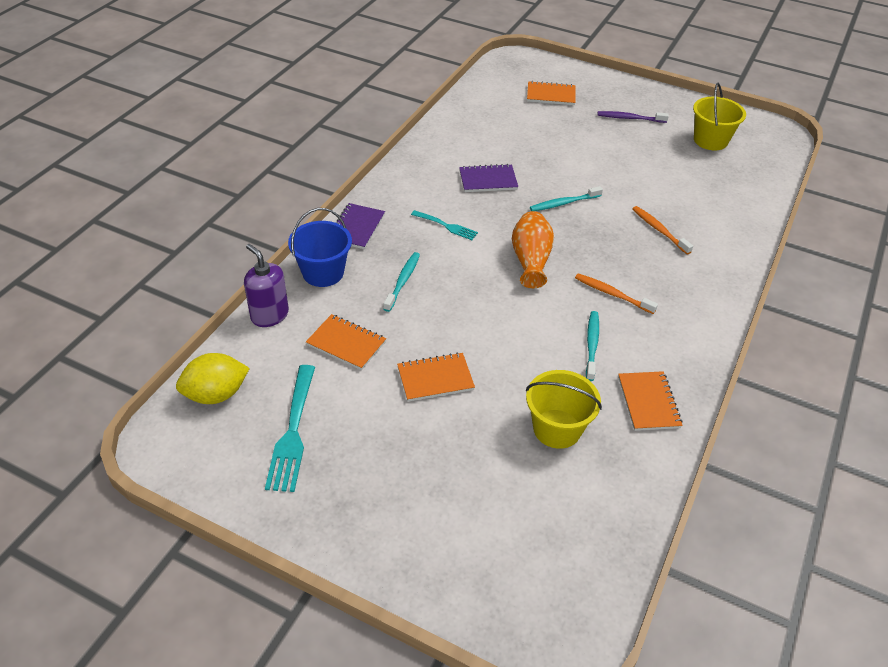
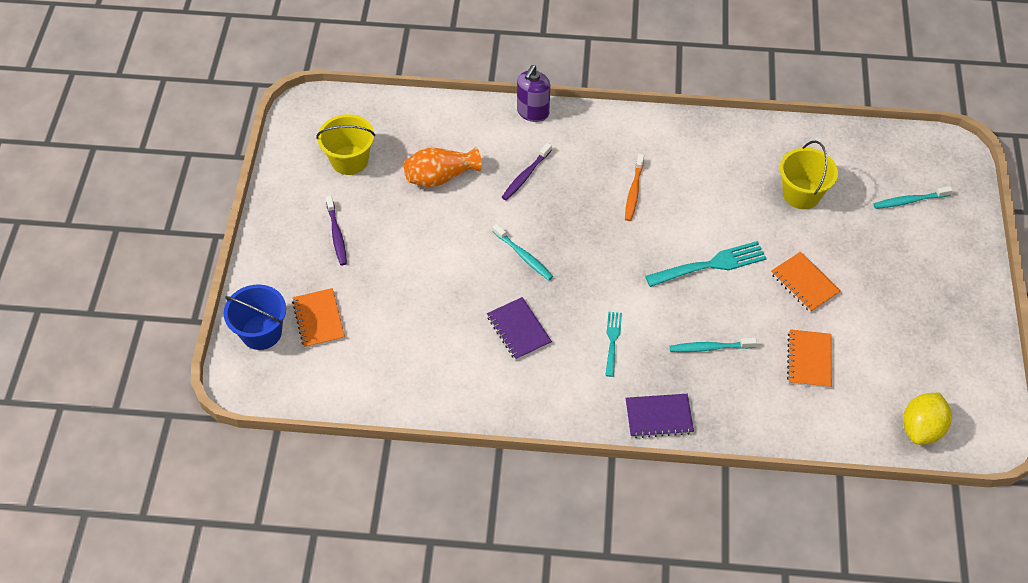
camera: 110 degrees left, 10 degrees up
(216, 394) = (921, 428): yellow lemon -> yellow lemon turned 75 degrees clockwise
(269, 315) = (815, 434): purple soap dispenser -> purple soap dispenser (533, 112)
(292, 431) = (916, 357): turquoise fork -> turquoise fork (710, 265)
(323, 272) = (737, 417): blue bucket -> blue bucket (261, 332)
(530, 260) = (624, 259): orange vase -> orange vase (440, 177)
(592, 345) = (702, 192): turquoise toothbrush -> turquoise toothbrush (909, 201)
(648, 402) = (740, 147): orange notebook -> none
(659, 230) = (525, 176): orange toothbrush -> purple toothbrush

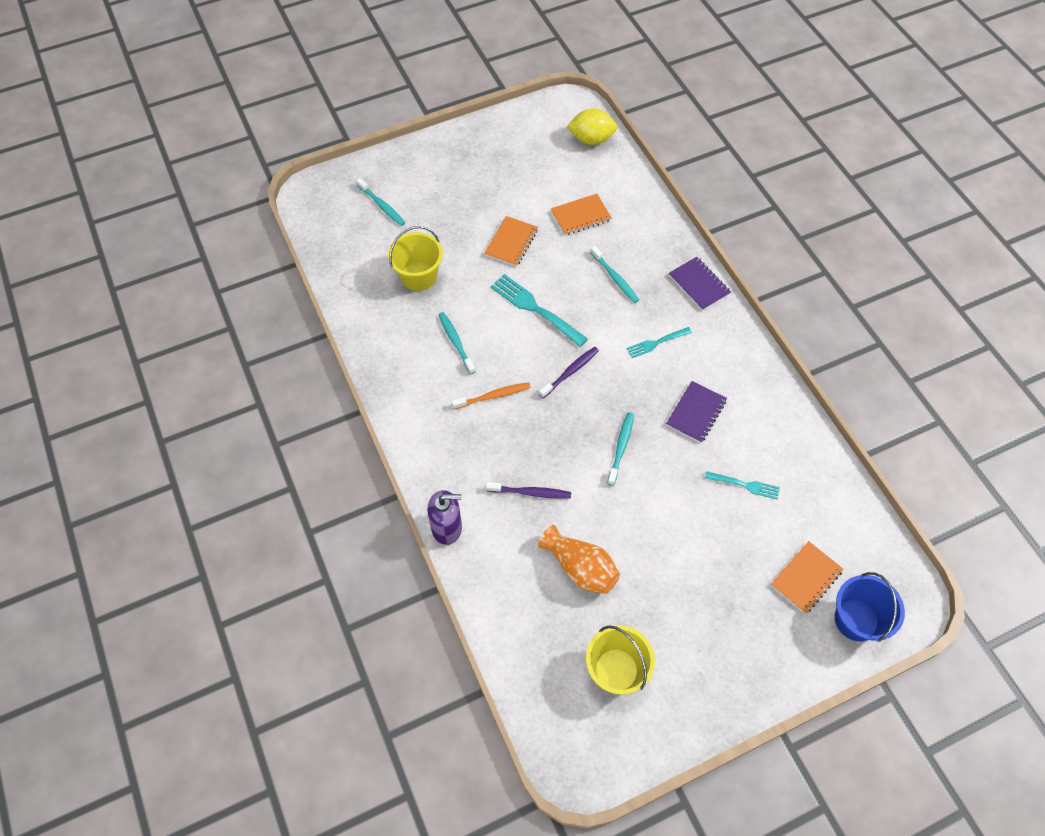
camera: 120 degrees left, 5 degrees up
(336, 235) = (710, 622): purple toothbrush -> purple toothbrush (570, 372)
(426, 325) = (744, 485): none -> turquoise fork
(708, 190) = (456, 342): none -> turquoise toothbrush

